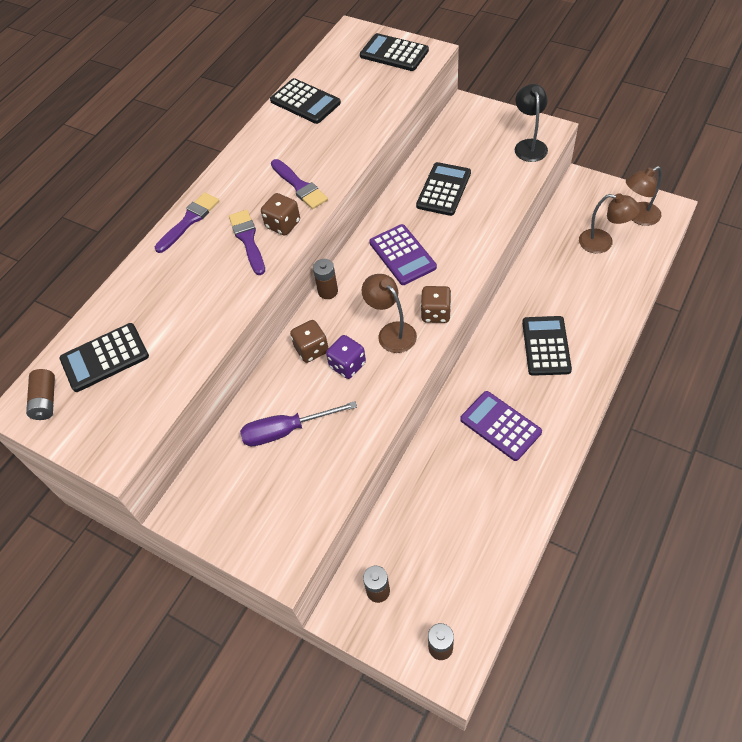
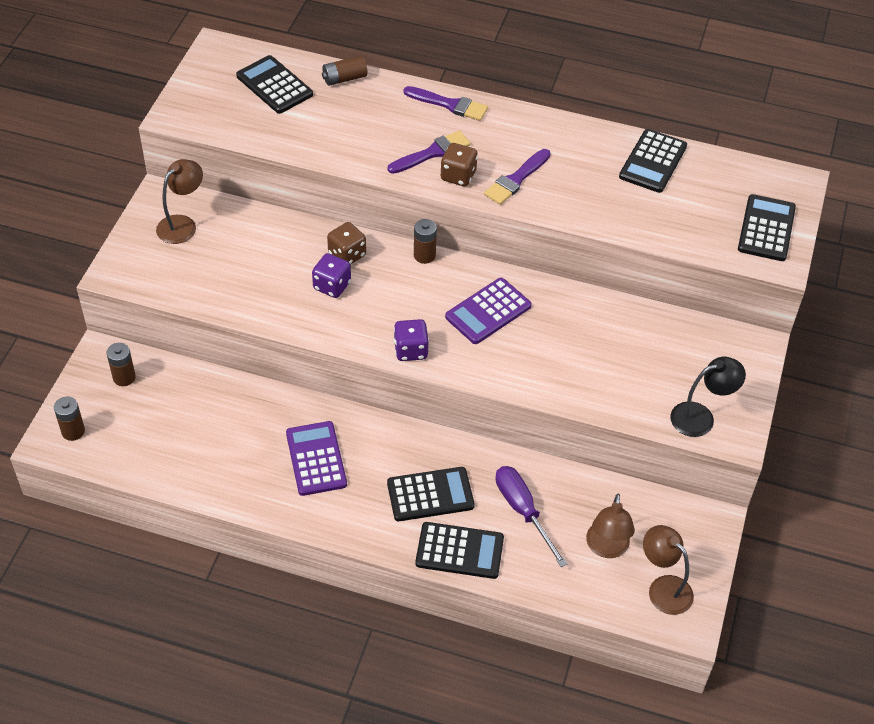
camera: 70 degrees right, 5 degrees down
(45, 401) = (225, 60): brown battery -> brown battery (344, 78)
(286, 430) = (250, 252): purple screwdriver -> purple screwdriver (523, 511)
(391, 332) = (379, 315): brown lamp -> brown lamp (182, 224)
(436, 313) = (411, 350): brown dice -> purple dice
(443, 189) = (600, 338): black calculator -> black calculator (459, 551)
(500, 426) = (316, 459): purple calculator -> purple calculator turned 45 degrees counterclockwise

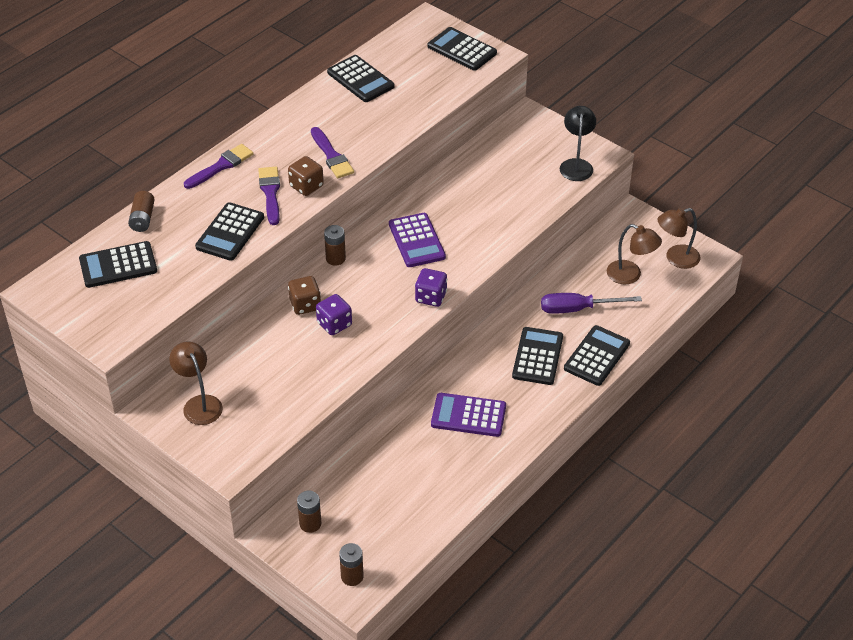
camera: 65 degrees left, 5 degrees down
(360, 144) = (230, 232): none -> black calculator

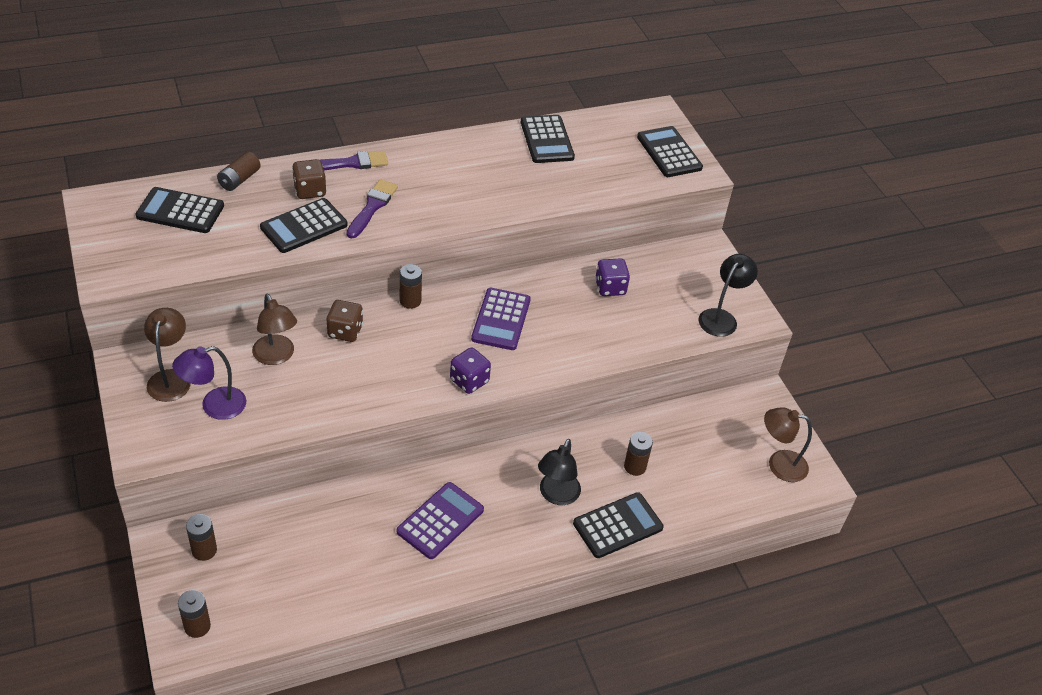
camera: 25 degrees right, 0 degrees up
(253, 407) = (214, 406): none -> purple lamp
(306, 186) = (410, 215): brown dice -> brown dice (310, 191)
(331, 156) = (459, 198): purple brush -> none
(334, 324) = (356, 363): purple dice -> purple dice (610, 288)
(468, 415) = (440, 521): purple calculator -> purple calculator turned 90 degrees clockwise
(537, 356) = (556, 495): black calculator -> black lamp
(577, 309) = (635, 467): purple screwdriver -> brown battery
(630, 275) = (717, 459): brown lamp -> brown lamp (276, 356)

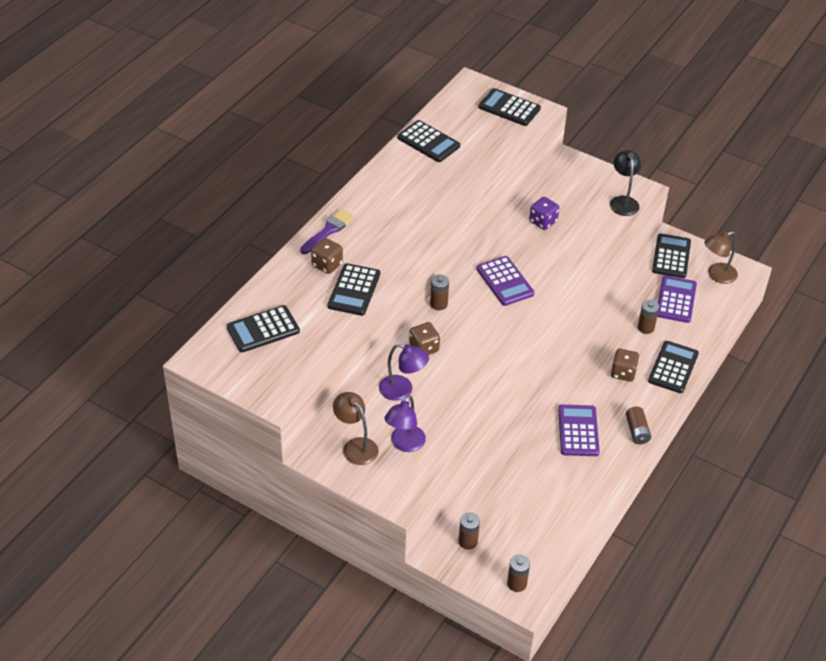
camera: 35 degrees left, 0 degrees up
(239, 179) = (272, 285): brown battery -> brown battery (637, 431)
(276, 356) = (402, 390): brown lamp -> purple lamp
(372, 207) = (379, 251): purple brush -> none
(469, 381) = (531, 330): purple dice -> none
(556, 495) = (623, 373): black lamp -> brown dice
(702, 460) = (676, 300): none -> purple calculator
(747, 414) = (671, 256): none -> black calculator

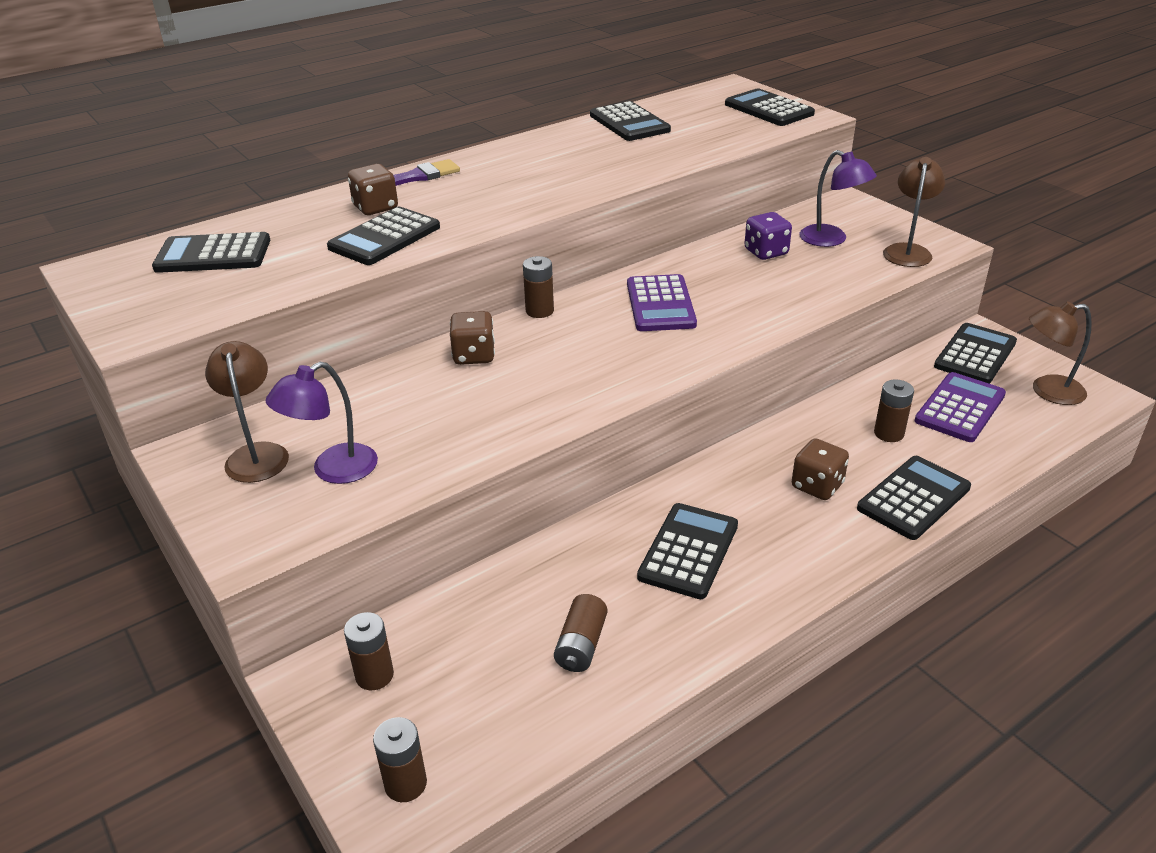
camera: 25 degrees right, 10 degrees down
(402, 390) = (395, 399): purple lamp -> purple lamp (831, 240)
(578, 431) = (688, 551): purple calculator -> black calculator
(623, 201) = (908, 251): black lamp -> brown lamp
(637, 431) = (798, 578): brown battery -> brown battery (581, 645)

